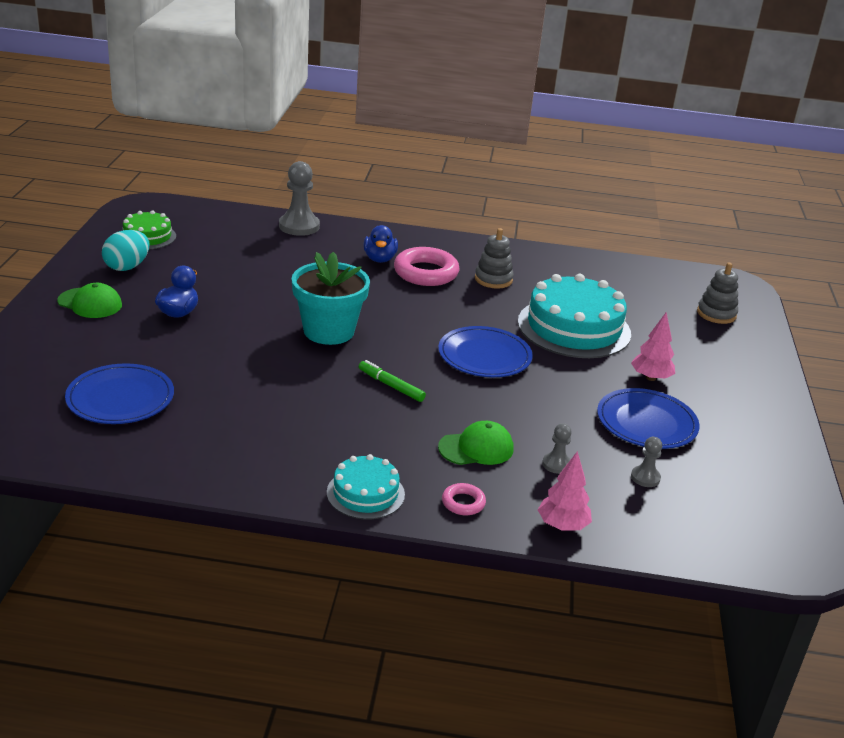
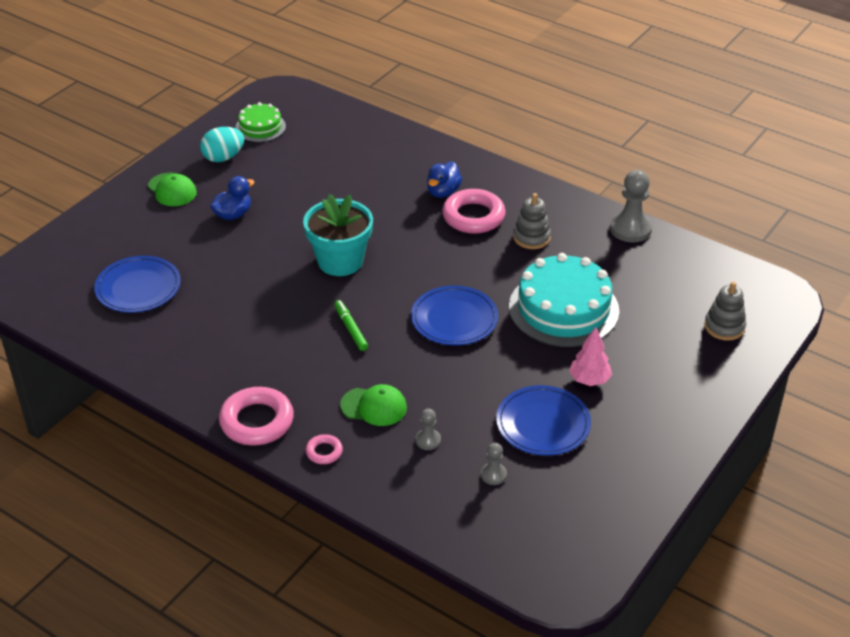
camera: 30 degrees right, 10 degrees up
(299, 226) = (397, 140): grey pawn -> grey pawn (630, 229)
(365, 493) = (257, 421): turquoise cake -> pink ring
(562, 526) = (385, 495): pink tree -> none

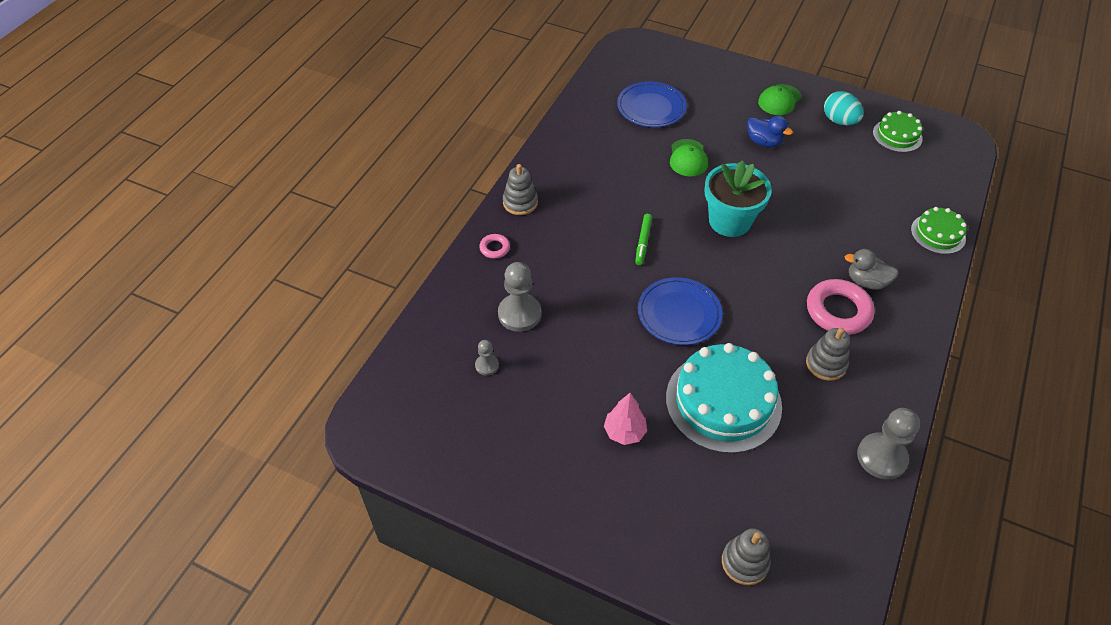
camera: 80 degrees right, 10 degrees up
(257, 421) = (520, 202): pink ring -> grey stacking toy
(350, 329) = (643, 242): green marker -> green marker turned 135 degrees clockwise
(374, 406) = (552, 272): green cap -> green cap (688, 158)
(397, 137) = (938, 234): none -> green cake
(428, 440) = (519, 314): grey pawn -> grey pawn, size x1.92
(443, 192) = (866, 282): blue duck -> grey duck
(543, 424) = (556, 397): blue plate -> none

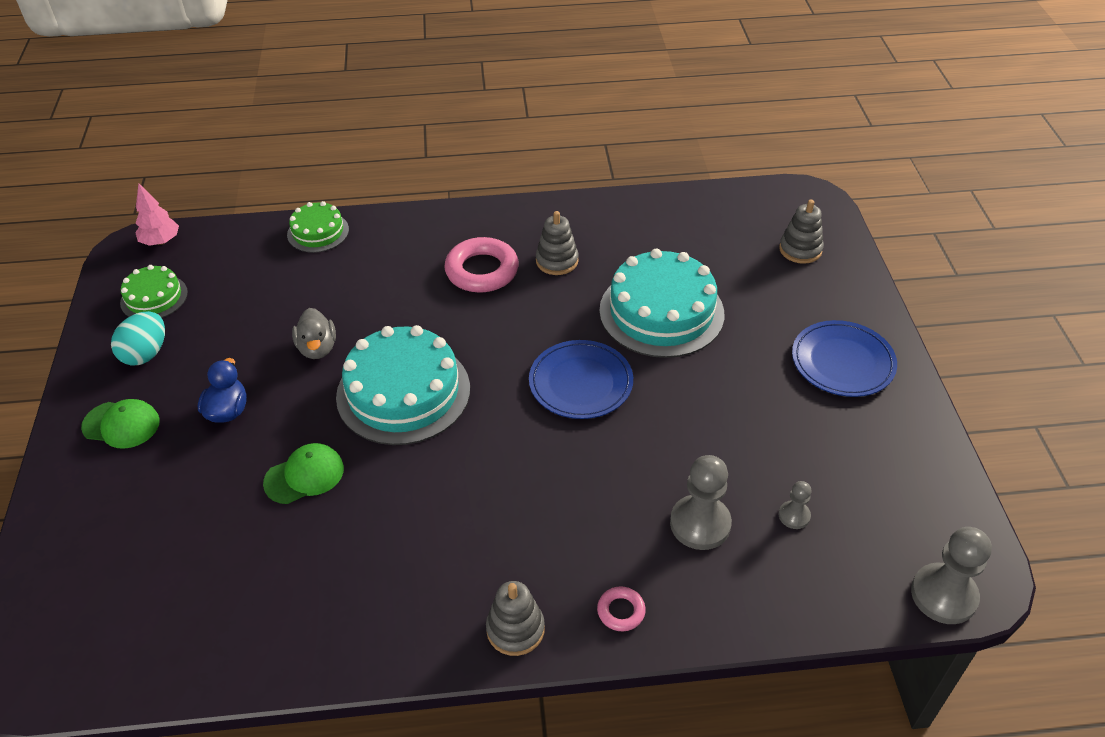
camera: 120 degrees left, 5 degrees down
(624, 432) = (760, 365): pink tree -> pink tree (161, 241)
(643, 242) = (495, 457): green marker -> none
(651, 107) = (204, 566): blue plate -> blue plate (842, 362)
(729, 221) = (403, 392): turquoise flower pot -> turquoise cake
(866, 282) = (425, 262): grey duck -> grey duck (317, 348)
(881, 457) = (629, 206): grey pawn -> grey pawn (943, 595)

